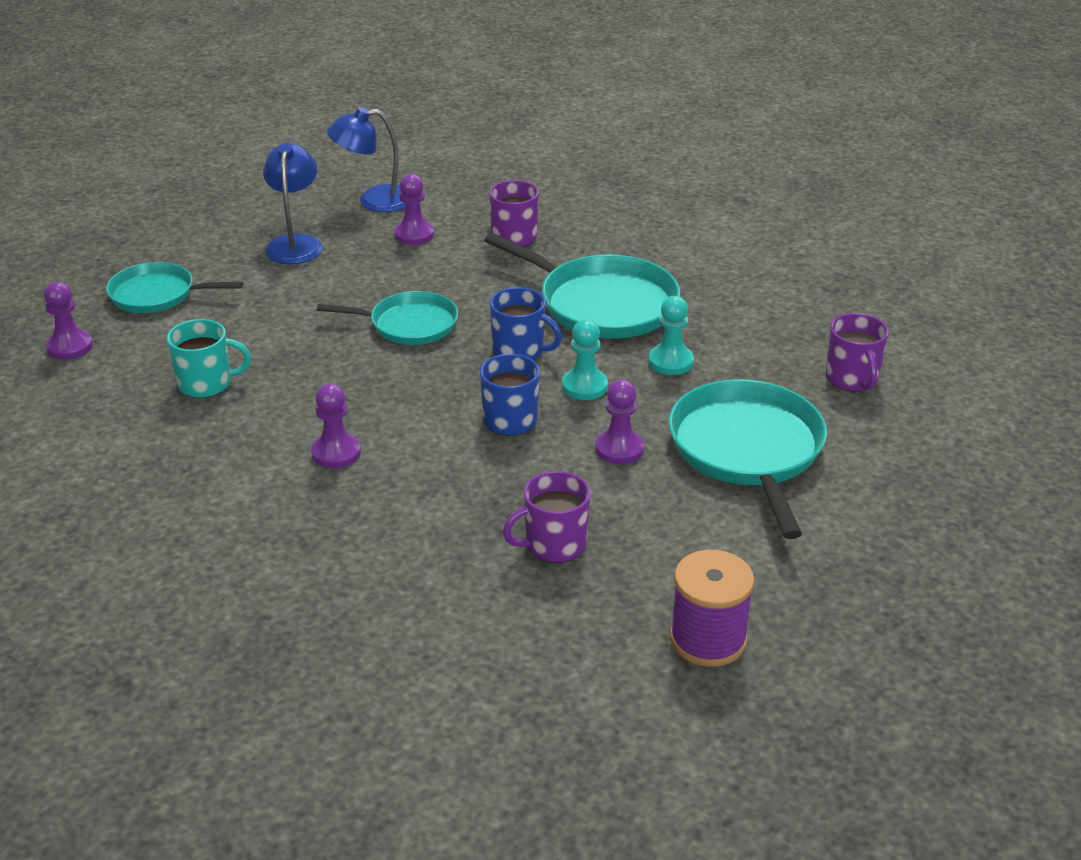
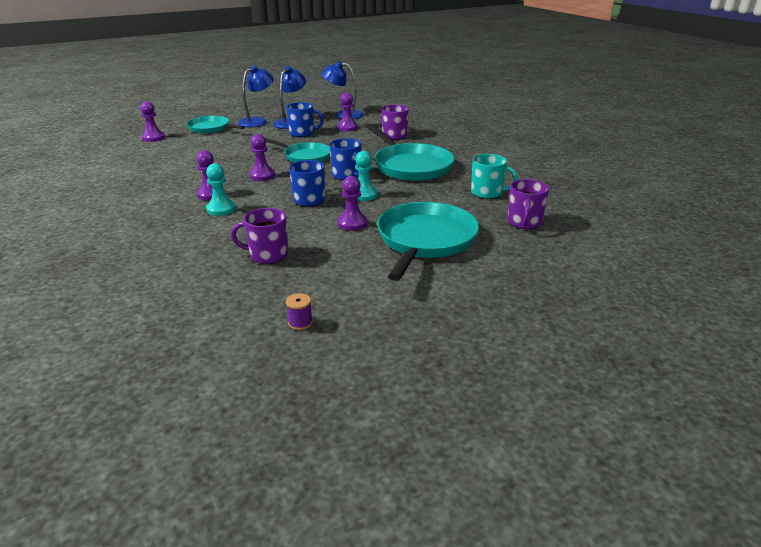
camera: 25 degrees right, 5 degrees down
(207, 384) = (189, 159): turquoise mug -> turquoise mug (487, 193)
(228, 255) = (257, 121): none -> blue lamp
(346, 268) = (302, 133): none -> blue mug
(379, 388) = (262, 175): none -> purple pawn
(671, 362) = (422, 194): turquoise pawn -> turquoise pawn (221, 209)
(708, 639) = (300, 323): purple spool -> purple spool, size x0.46

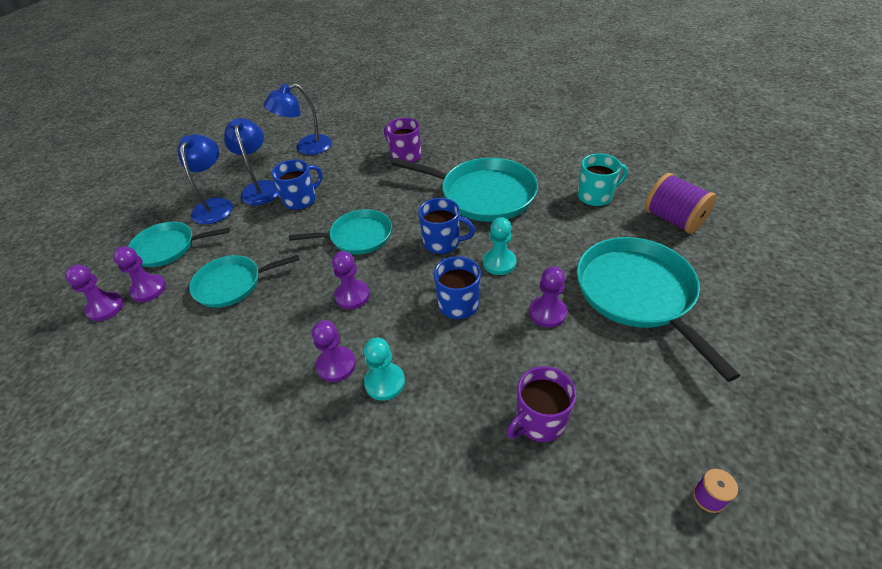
camera: 35 degrees left, 15 degrees up
(216, 150) = (232, 284): none -> turquoise pan
(347, 128) = (340, 167): purple pawn -> purple pawn (149, 289)
(524, 223) = (673, 219): purple mug -> purple spool

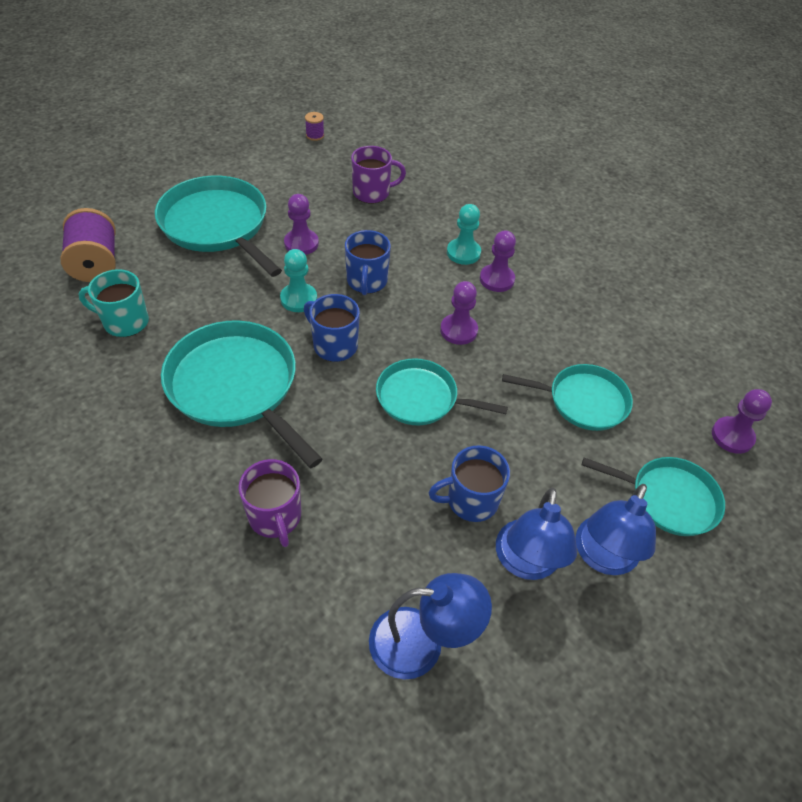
camera: 160 degrees left, 5 degrees up
(149, 289) = (684, 439): purple pawn -> none
(637, 294) = (217, 225): turquoise pan -> turquoise pan turned 135 degrees clockwise

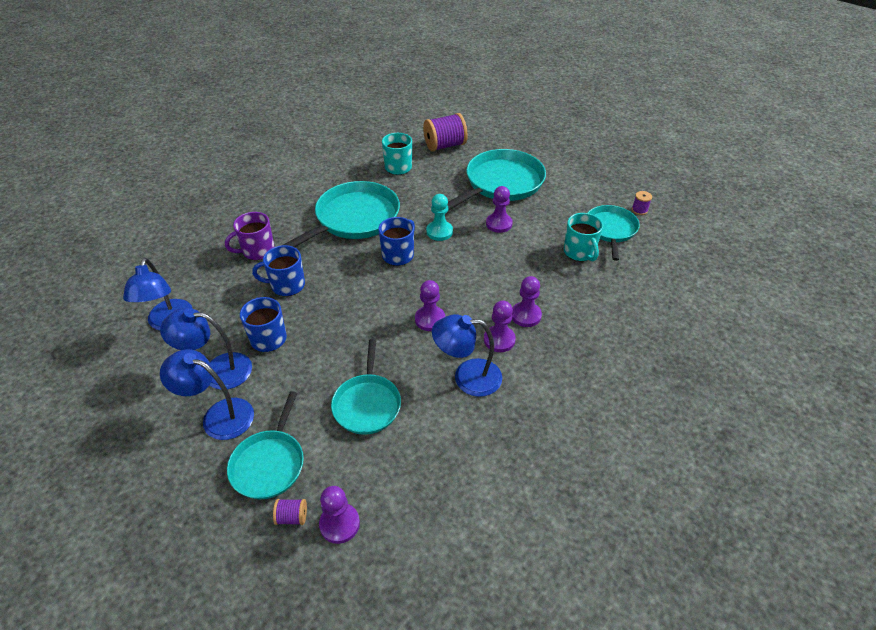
camera: 85 degrees right, 5 degrees down
(366, 282) = (469, 262): blue mug -> blue mug (287, 285)
(372, 193) = (579, 252): purple mug -> turquoise mug
(421, 398) = (356, 304): turquoise pan -> turquoise pan (610, 230)
(463, 253) = (526, 315): turquoise pawn -> purple pawn
(547, 313) = (467, 377): none -> blue lamp
(731, 477) = (292, 517): none -> purple spool

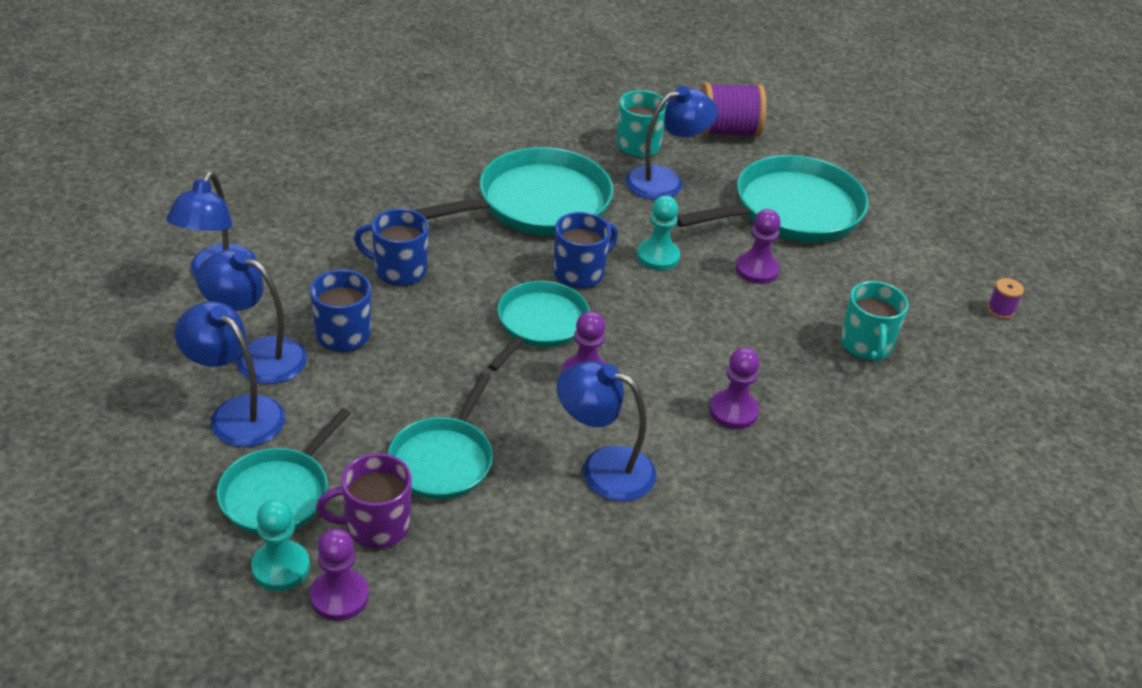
camera: 15 degrees right, 5 degrees down
(257, 251) = (377, 211): purple mug -> purple mug (375, 526)
(292, 517) = (281, 567): purple spool -> turquoise pawn
(423, 184) = (665, 181): none -> blue lamp
(499, 340) = (675, 433): purple pawn -> none
(610, 230) = (935, 327): turquoise pan -> turquoise pan (539, 324)

